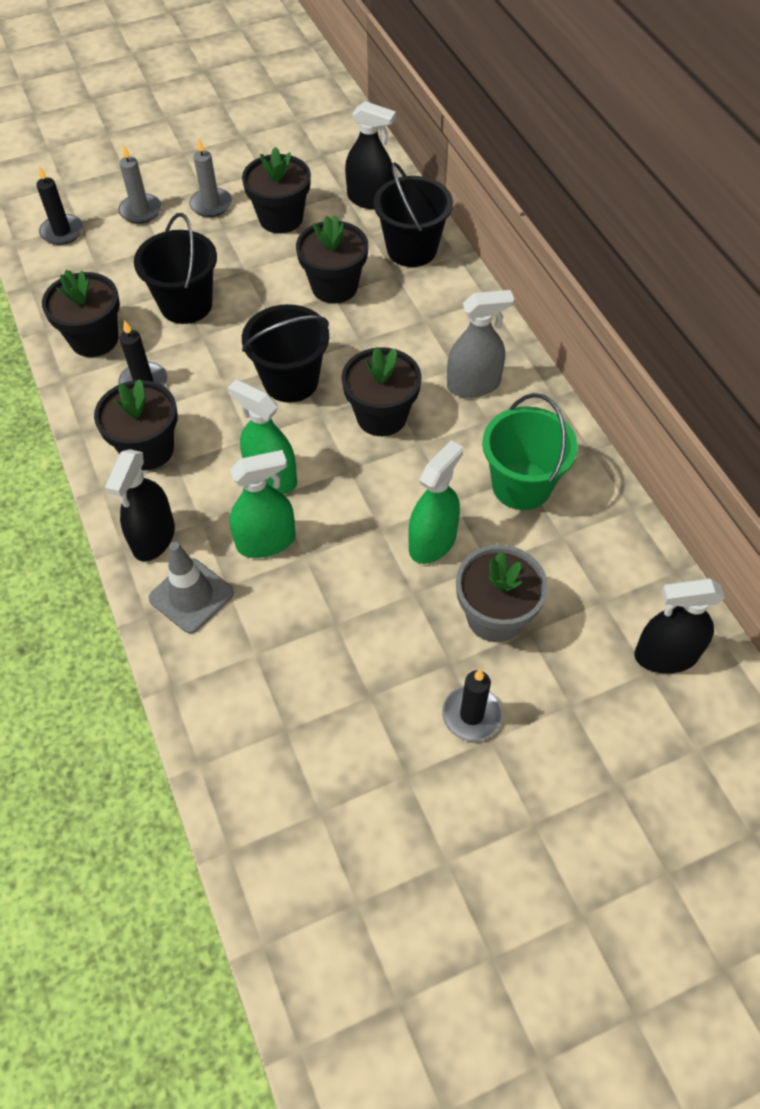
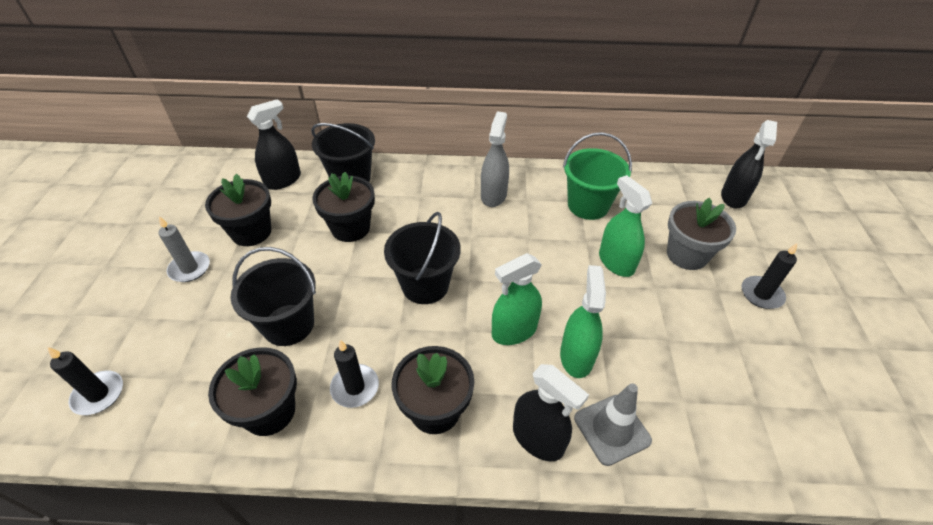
camera: 65 degrees left, 10 degrees down
(140, 211) = (142, 320): grey candle -> none
(381, 416) = (492, 248): black flower pot -> none

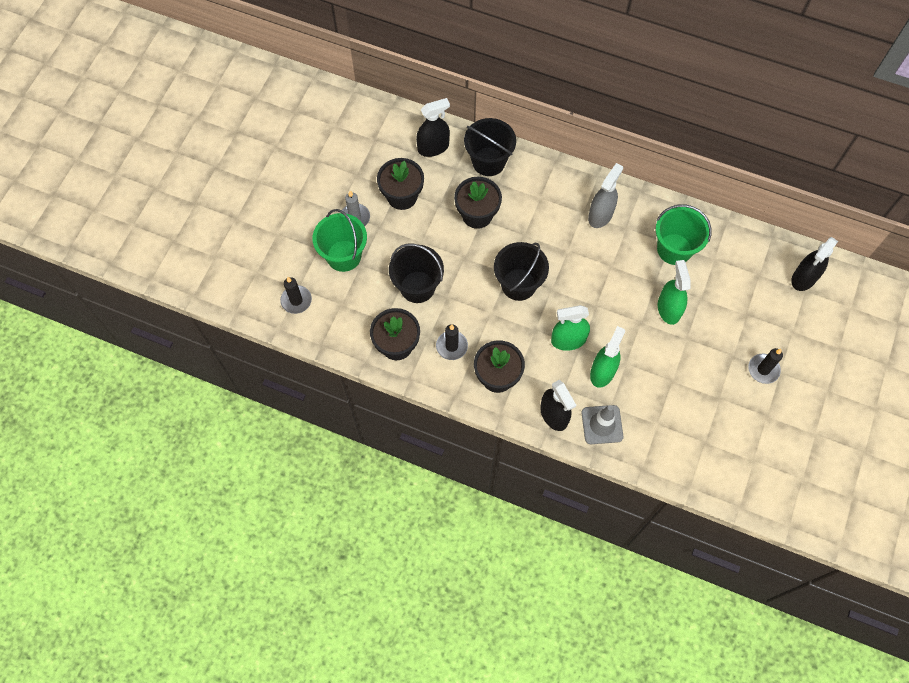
camera: 20 degrees right, 20 degrees up
(175, 315) = (344, 256): none -> green bucket
(687, 255) = (728, 320): grey flower pot -> none

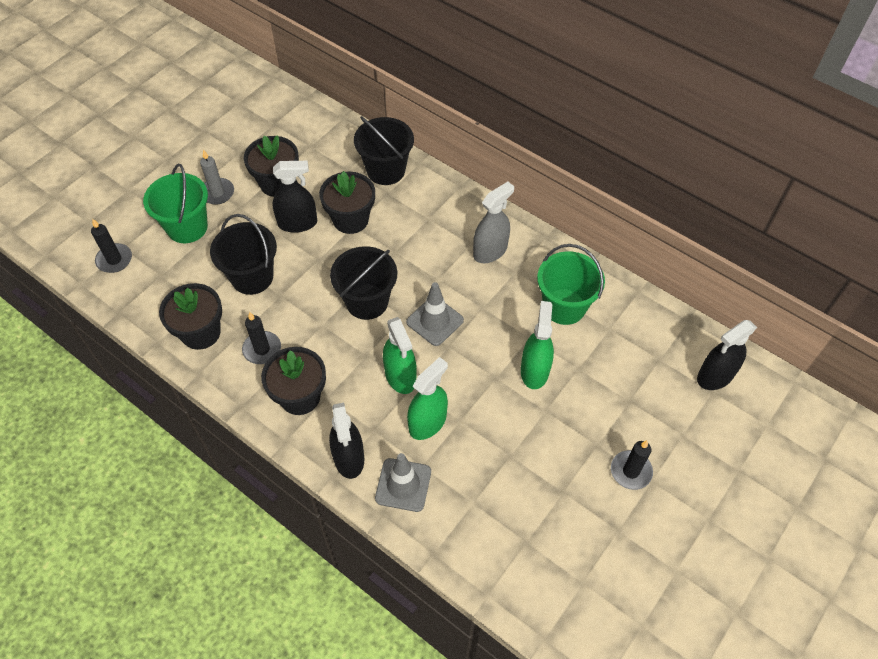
camera: 15 degrees right, 10 degrees down
(433, 147) = (332, 144): black spray bottle -> black spray bottle (297, 223)
(568, 340) = (400, 376): green spray bottle -> green spray bottle turned 120 degrees counterclockwise
(578, 287) = (435, 321): none -> grey traffic cone

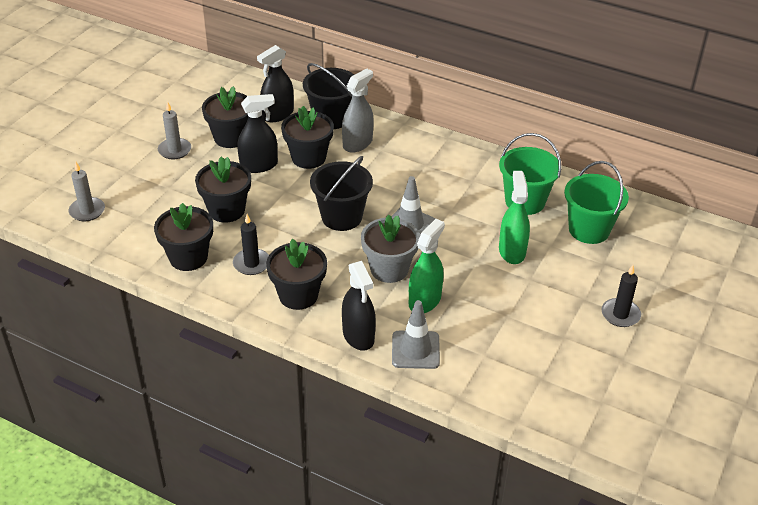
camera: 10 degrees left, 15 degrees down
(114, 260) = (87, 211): black candle -> grey candle
(187, 227) = (152, 179): green bucket -> green bucket (589, 230)
(252, 277) = (226, 210): black bucket -> black flower pot
(400, 376) = (389, 269): green spray bottle -> grey flower pot
(490, 251) = (445, 168): grey spray bottle -> grey spray bottle (357, 143)
(715, 376) = (674, 237): black spray bottle -> black spray bottle (278, 114)

